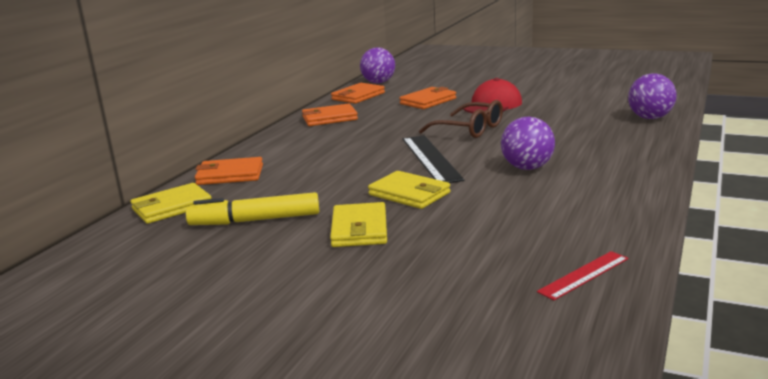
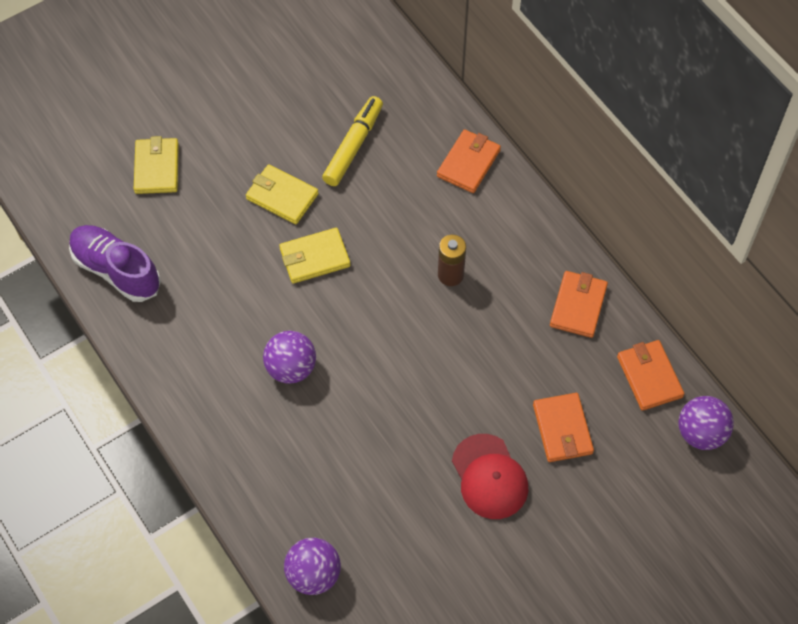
camera: 120 degrees right, 40 degrees up
(172, 207) = (426, 106): yellow wallet -> yellow wallet (157, 168)
(354, 150) = (450, 275): none -> brown battery
(431, 158) = (376, 317): black ruler -> none
(470, 129) = (425, 398): brown glasses -> none
(583, 275) = (116, 270): red ruler -> purple shoe

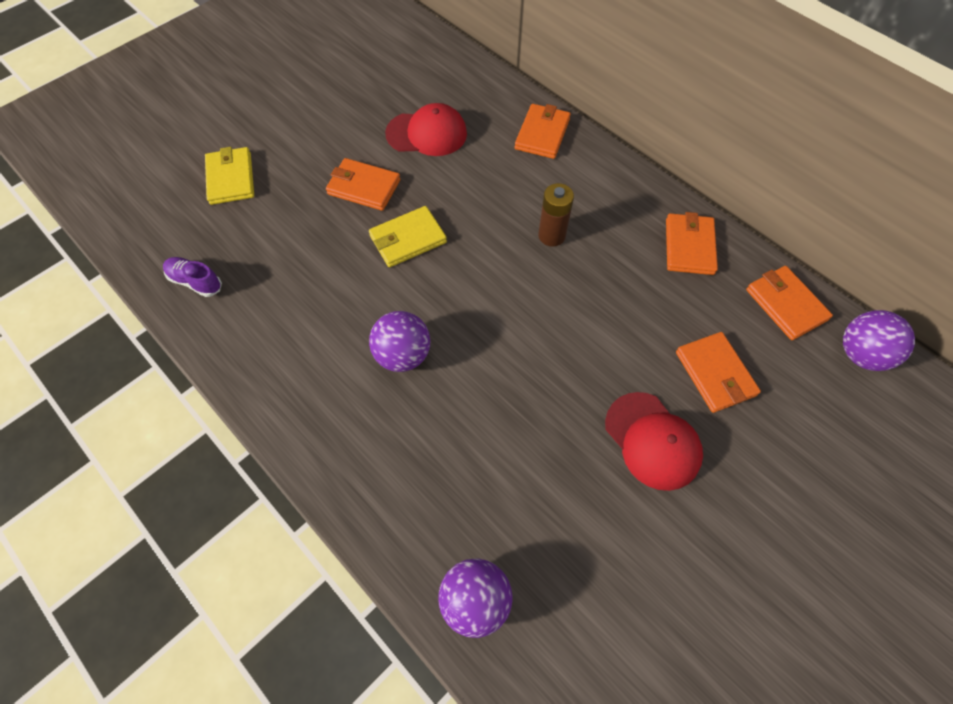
camera: 10 degrees left, 0 degrees up
(116, 270) = (195, 282): purple shoe -> purple shoe, size x0.55
(282, 196) = (364, 187): yellow wallet -> orange wallet
(353, 146) = (427, 133): yellow marker -> red cap

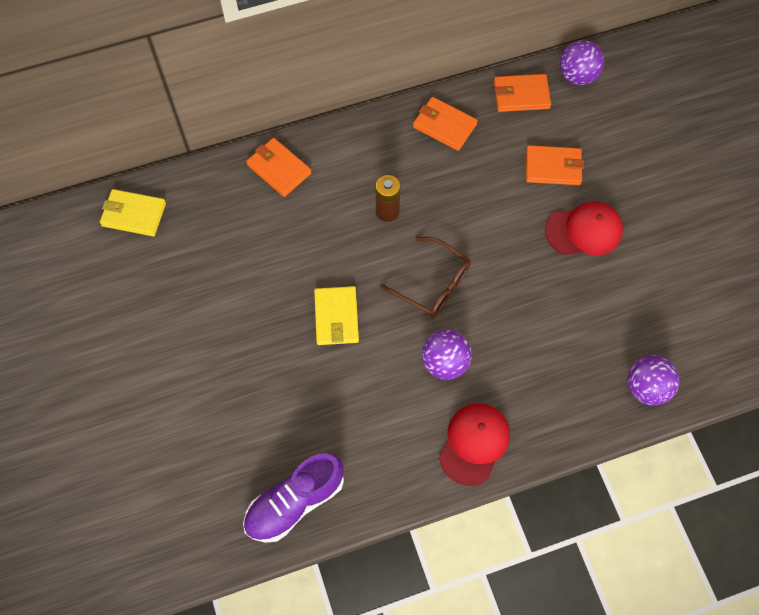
camera: 65 degrees left, 5 degrees up
(195, 282) = (294, 502): purple shoe -> purple shoe, size x1.83
(231, 178) = (188, 440): yellow wallet -> yellow wallet (133, 214)
(364, 187) = (261, 331): orange wallet -> none
(427, 133) = (227, 257): red cap -> red cap (474, 444)
(491, 309) = (434, 284): none -> brown glasses

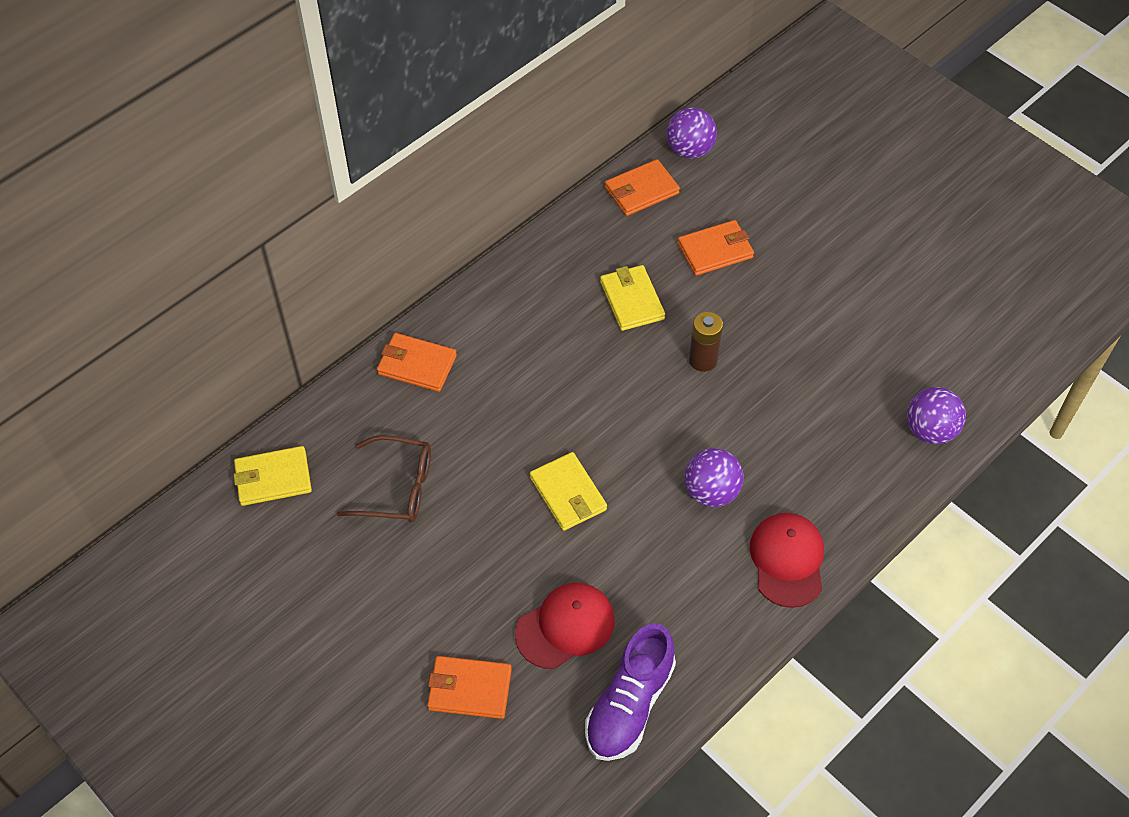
camera: 25 degrees left, 10 degrees down
(387, 211) = (563, 362): brown battery -> brown battery (703, 360)
(434, 284) = (655, 417): brown glasses -> brown glasses (398, 488)
(444, 125) = (576, 251): orange wallet -> orange wallet (469, 689)
(466, 182) = (632, 300): none -> yellow wallet
(584, 230) = (782, 301): red cap -> red cap (565, 626)

